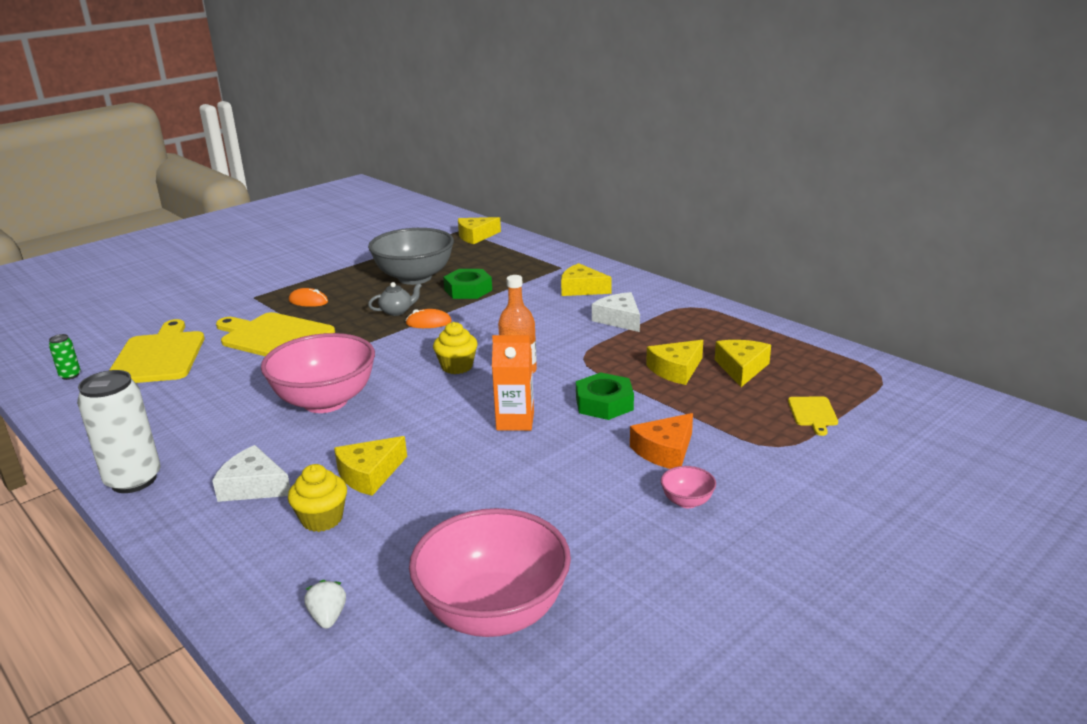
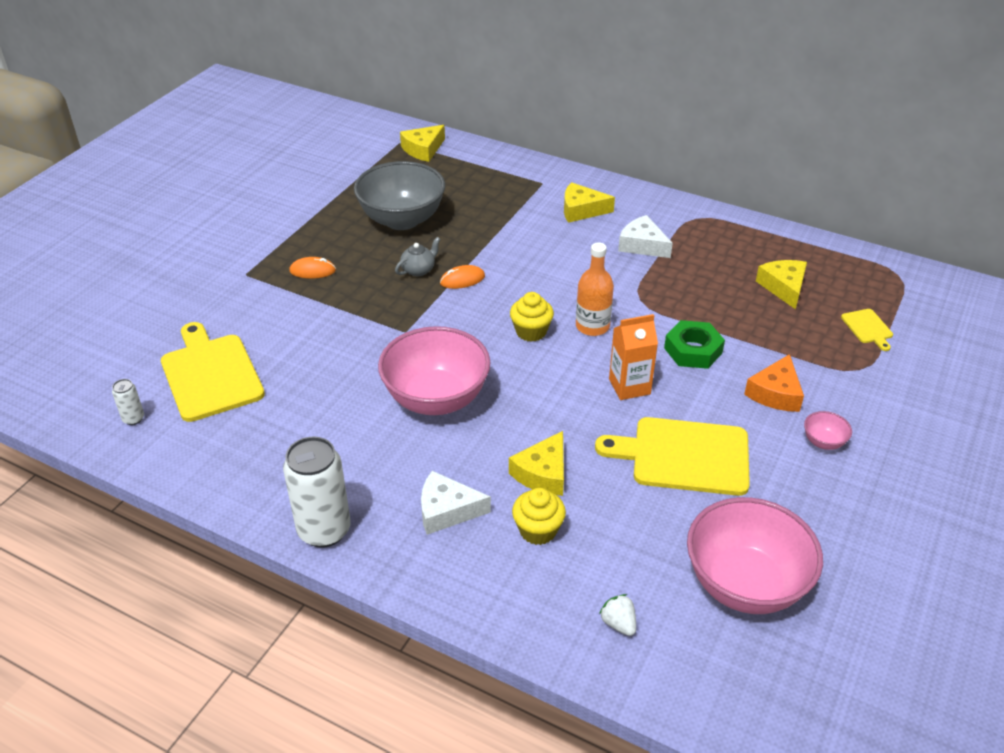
camera: 20 degrees left, 15 degrees up
(70, 375) = (133, 419): green can -> white can
(274, 336) = (315, 325): yellow cutting board -> yellow cutting board (684, 456)
(468, 290) = (470, 228): green nut -> none
(676, 370) = (730, 299): yellow cheese -> none

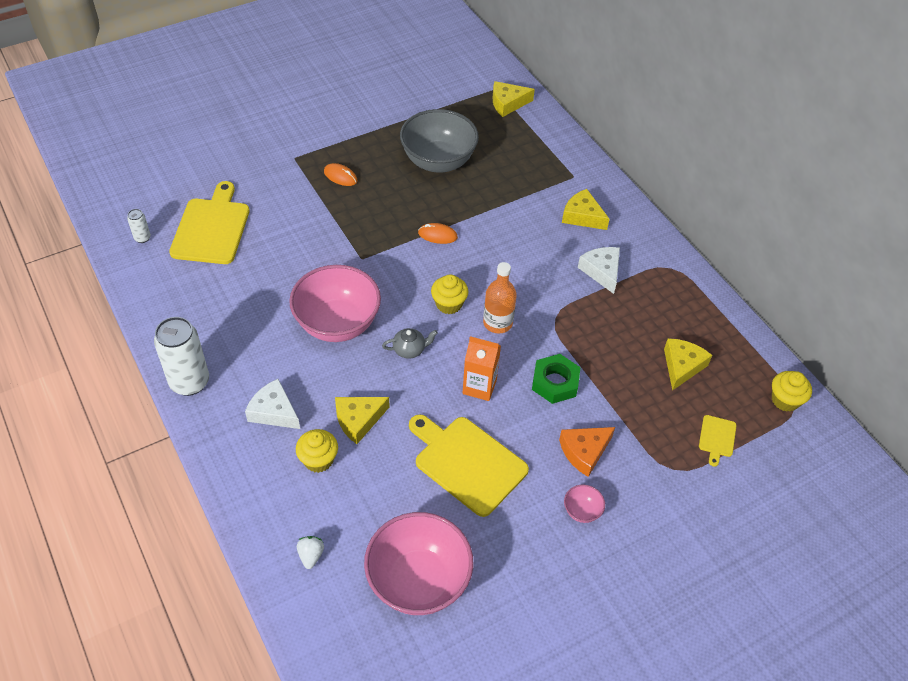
camera: 30 degrees right, 10 degrees up
(418, 270) = (414, 211): grey teapot -> grey teapot (410, 350)
(887, 274) = (785, 400): none -> yellow cupcake

